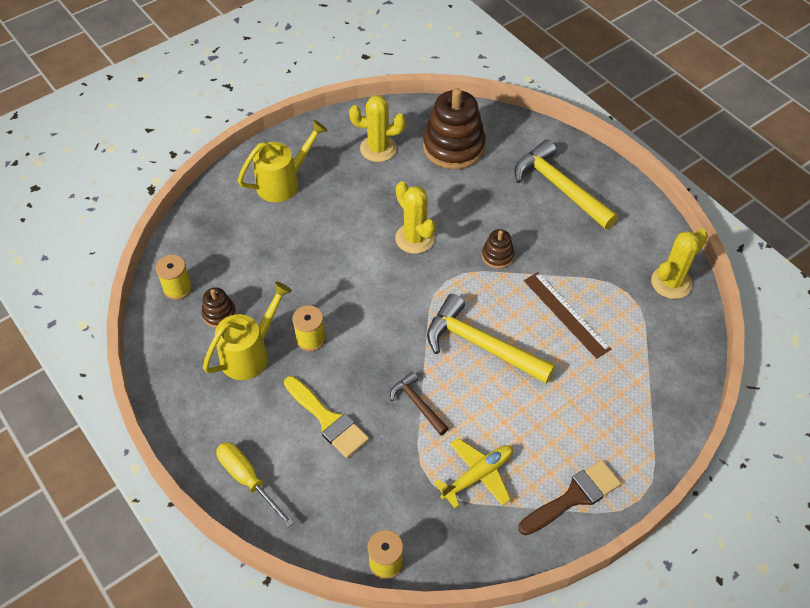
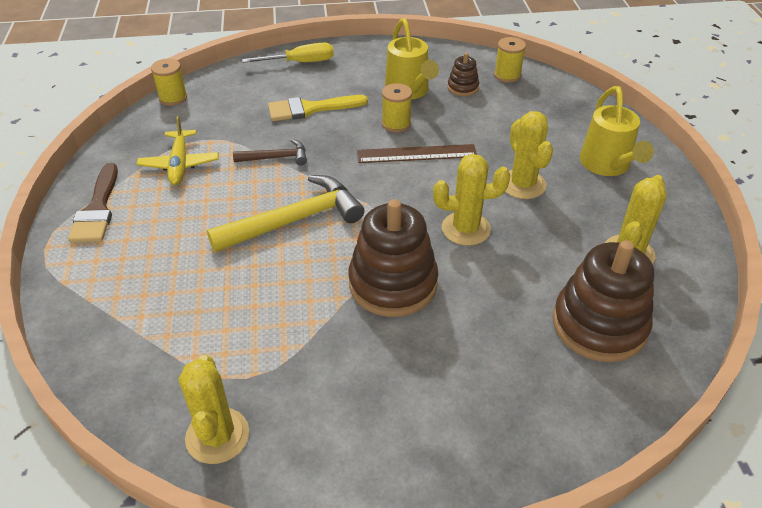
camera: 120 degrees right, 10 degrees down
(340, 224) = (522, 184): none -> yellow cactus
(497, 256) = (393, 283): brown stacking toy -> brown stacking toy, size x2.10
(560, 187) = (459, 404): yellow hammer -> none
(566, 314) = (269, 302): brown ruler -> brown ruler (416, 154)

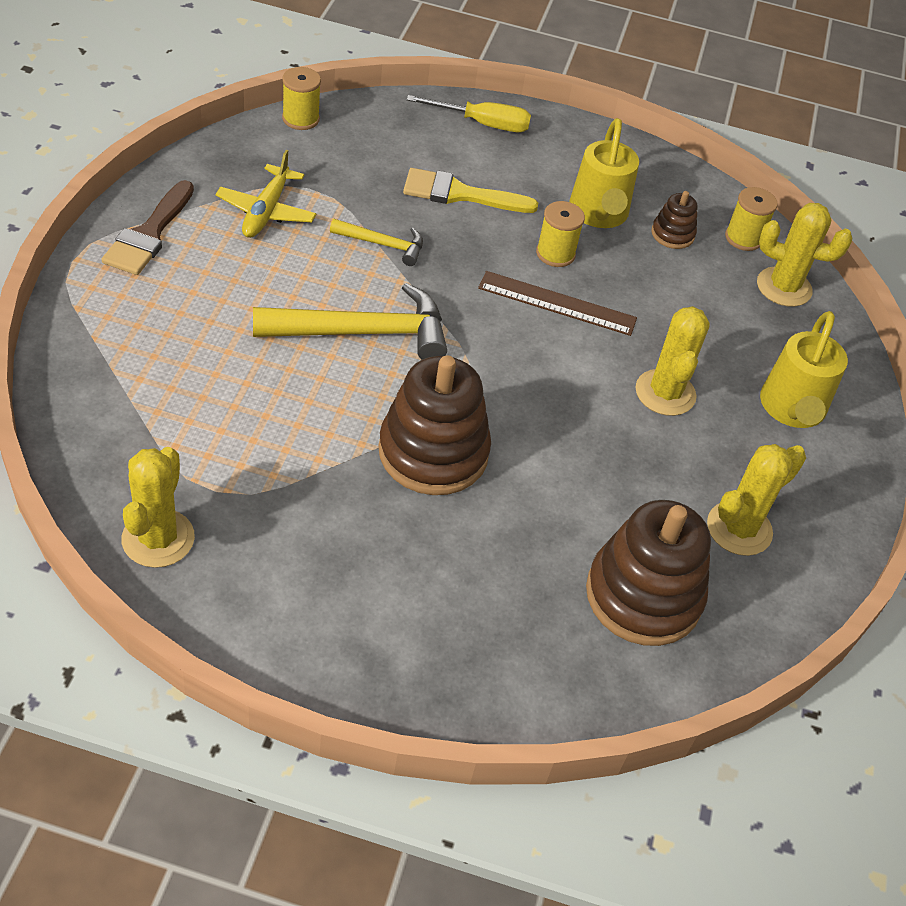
camera: 15 degrees right, 5 degrees up
(276, 158) = (383, 244): brown hammer -> yellow hammer
(466, 229) = (558, 421): yellow cactus -> yellow cactus (784, 287)

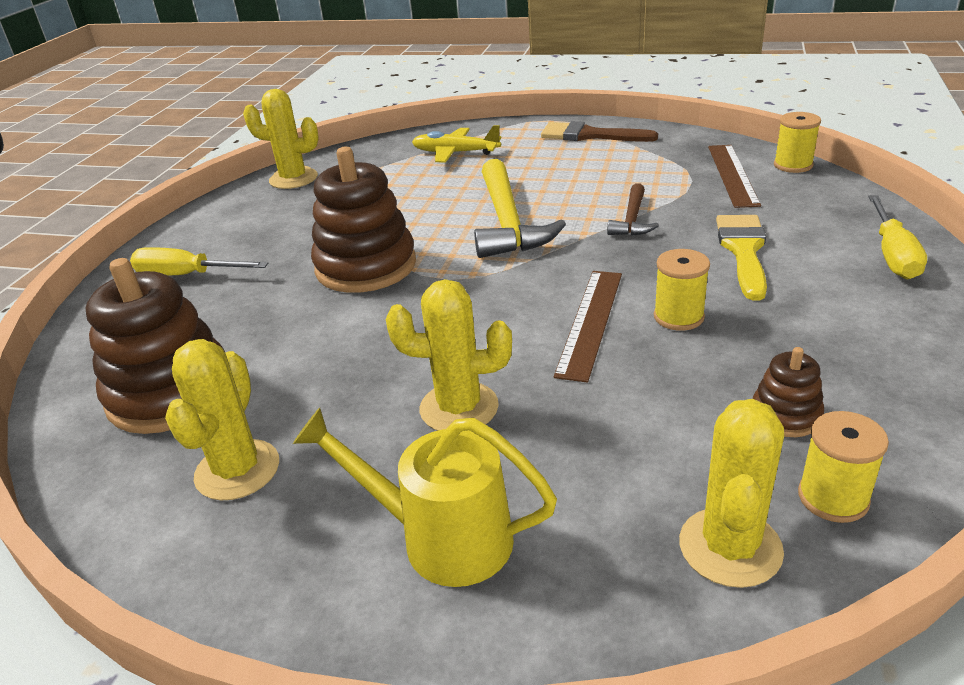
camera: 100 degrees right, 15 degrees down
(266, 211) = (645, 168): yellow plane -> yellow plane (455, 153)
(306, 159) = (732, 174): none -> brown ruler
(383, 244) = (632, 219): yellow hammer -> brown hammer
(419, 625) = (187, 275): none -> yellow screwdriver
(599, 215) = (780, 347): yellow watering can -> none
(739, 529) = (237, 470): yellow cactus -> yellow cactus turned 45 degrees clockwise

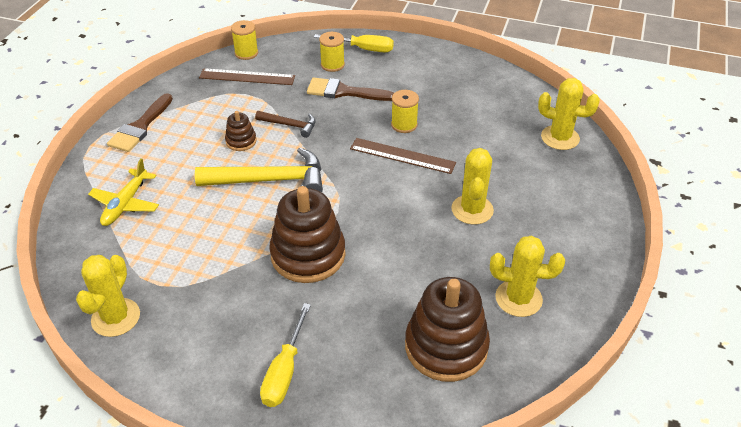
camera: 90 degrees left, 10 degrees up
(440, 538) = (561, 217): yellow watering can -> none
(743, 251) = (344, 92): yellow brush -> brown brush
(785, 415) = (485, 108): brown stacking toy -> brown stacking toy (241, 141)
(833, 498) = (533, 108): yellow spool -> yellow spool (332, 65)

